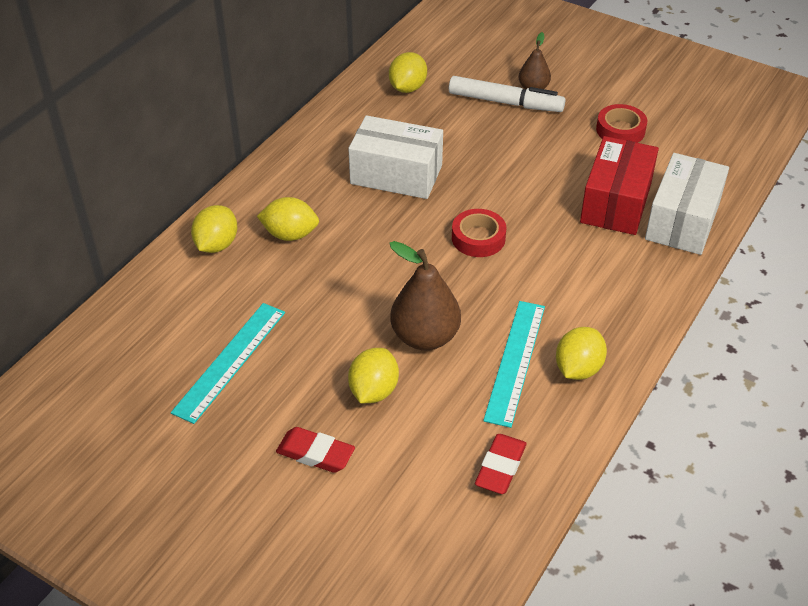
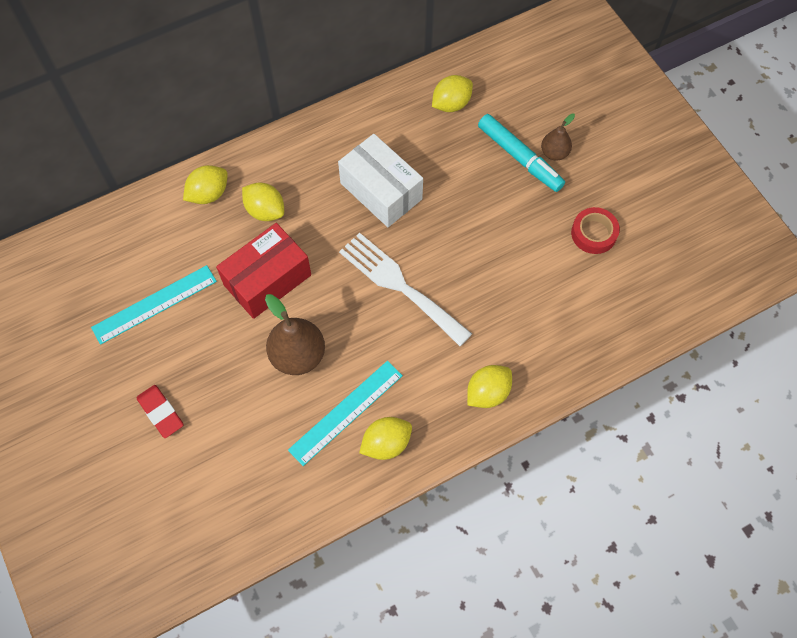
camera: 30 degrees right, 20 degrees up
(373, 391) = (232, 382): yellow lemon -> yellow lemon (487, 393)
(478, 238) = (399, 285): red tape -> white fork
(500, 467) = (273, 494): red eraser -> none
(505, 102) = (519, 157): white marker -> turquoise marker
(616, 202) = (532, 306): red box -> red box (267, 280)
(682, 221) = (572, 351): white box -> none

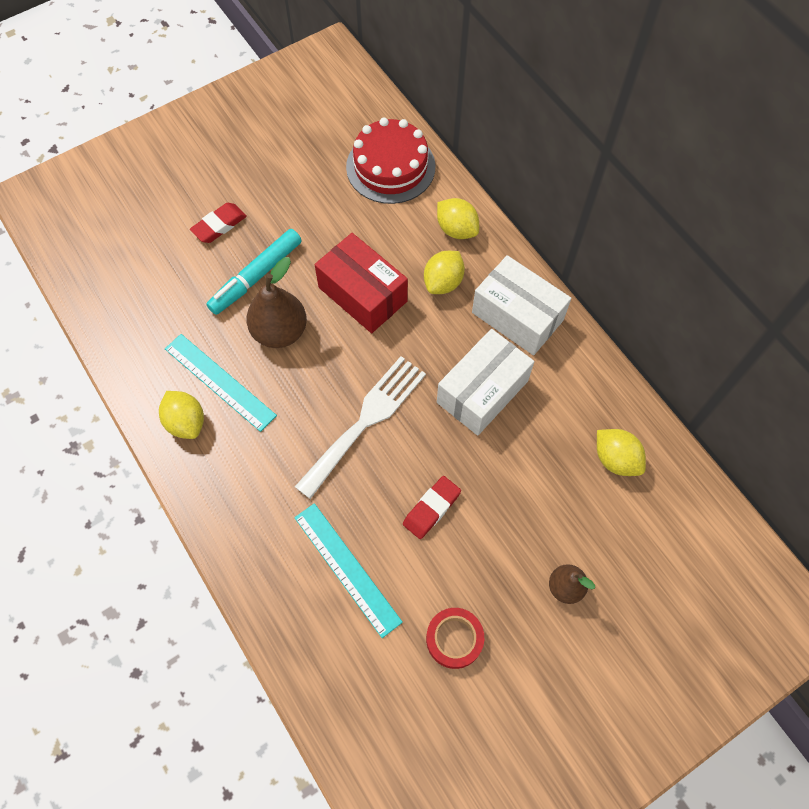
camera: 85 degrees right, 0 degrees up
(121, 245) = (390, 167): none -> red cake
(154, 304) = (329, 203): turquoise ruler -> turquoise ruler (347, 568)
(310, 156) = (517, 316): none -> white box
(485, 240) = (431, 509): none -> red eraser
(487, 393) = (242, 520): yellow lemon -> none
(519, 157) = (551, 544): turquoise marker -> turquoise marker (256, 276)

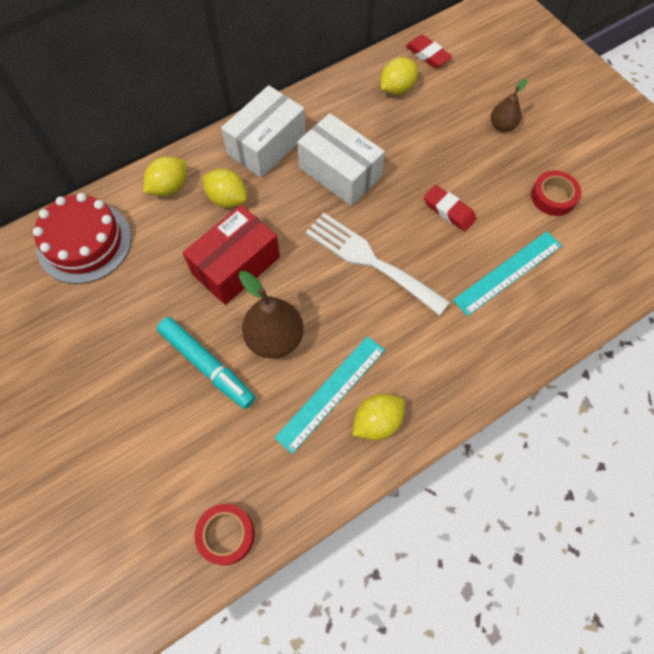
camera: 90 degrees left, 0 degrees up
(102, 300) = (226, 535): none -> red tape
(219, 225) = (136, 409): red eraser -> red eraser (427, 55)

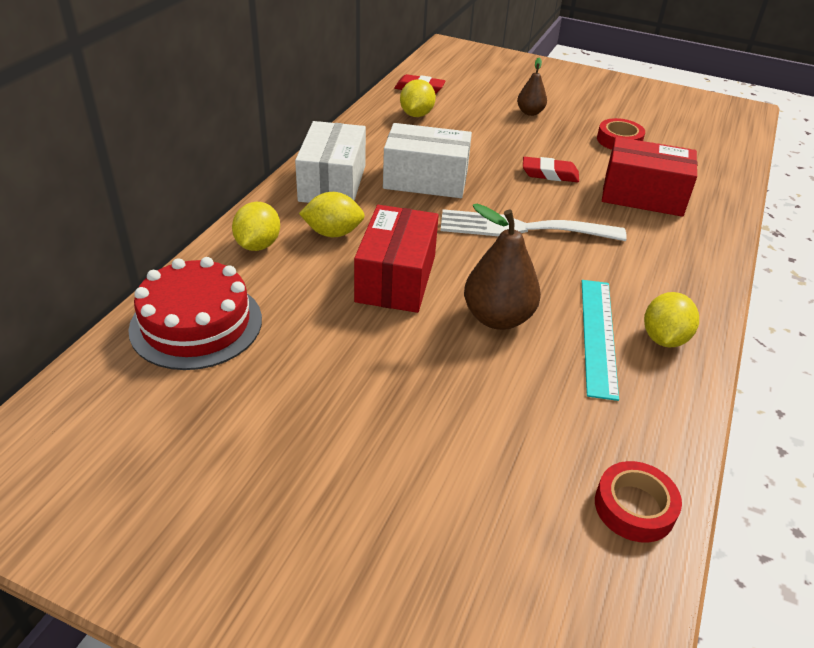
camera: 35 degrees left, 25 degrees down
(207, 365) = (452, 369): turquoise marker -> none
(508, 272) = (643, 195): turquoise ruler -> red box

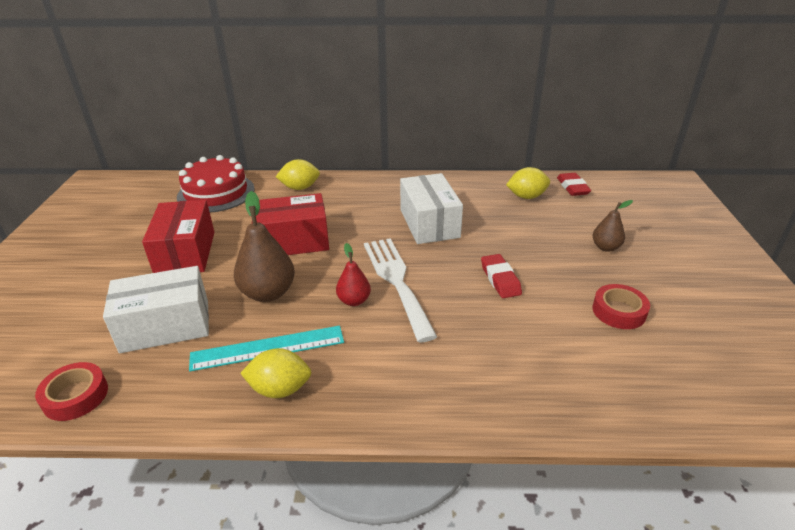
camera: 70 degrees right, 5 degrees down
(332, 183) = (390, 191): white box -> white box (165, 326)
(333, 233) = (330, 207): yellow lemon -> none
(542, 262) = (354, 301): none -> red pear
(643, 195) = (518, 344): red box -> red box (186, 253)

